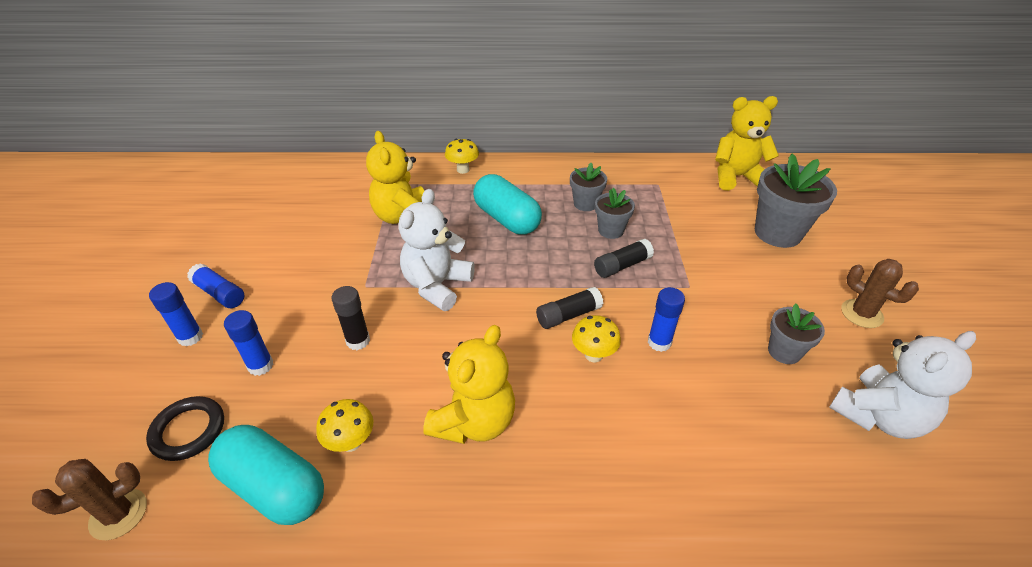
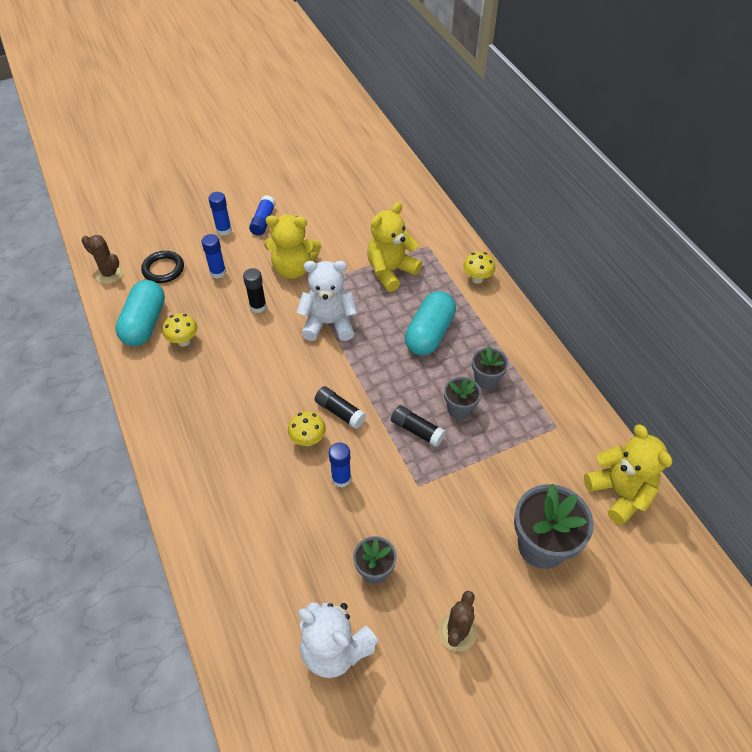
camera: 65 degrees right, 10 degrees up
(474, 421) = (222, 393): yellow teddy bear -> yellow teddy bear (294, 268)

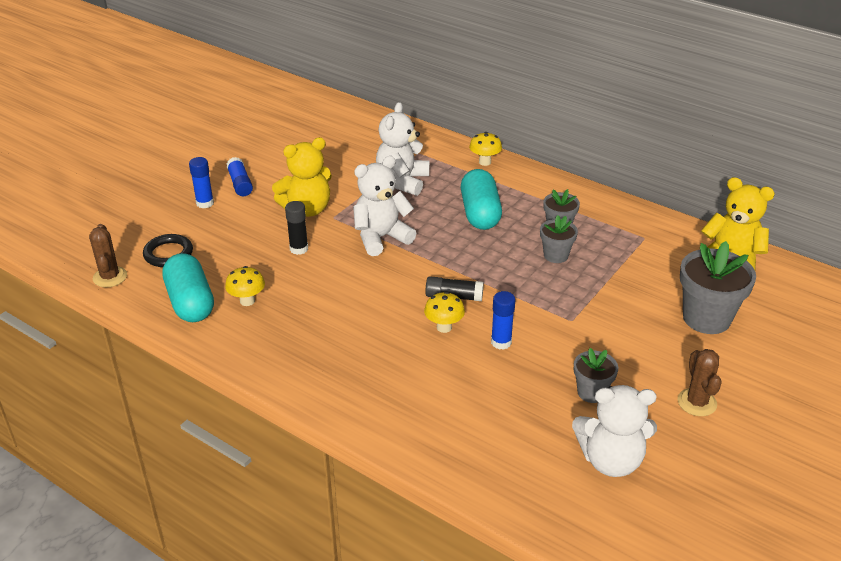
camera: 30 degrees left, 15 degrees down
(109, 274) = (110, 277): brown cactus -> brown cactus turned 75 degrees clockwise
(218, 272) = (231, 237): blue glue stick -> none
(391, 271) = (402, 181): yellow teddy bear -> white teddy bear
(417, 430) = (534, 283): black glue stick -> none

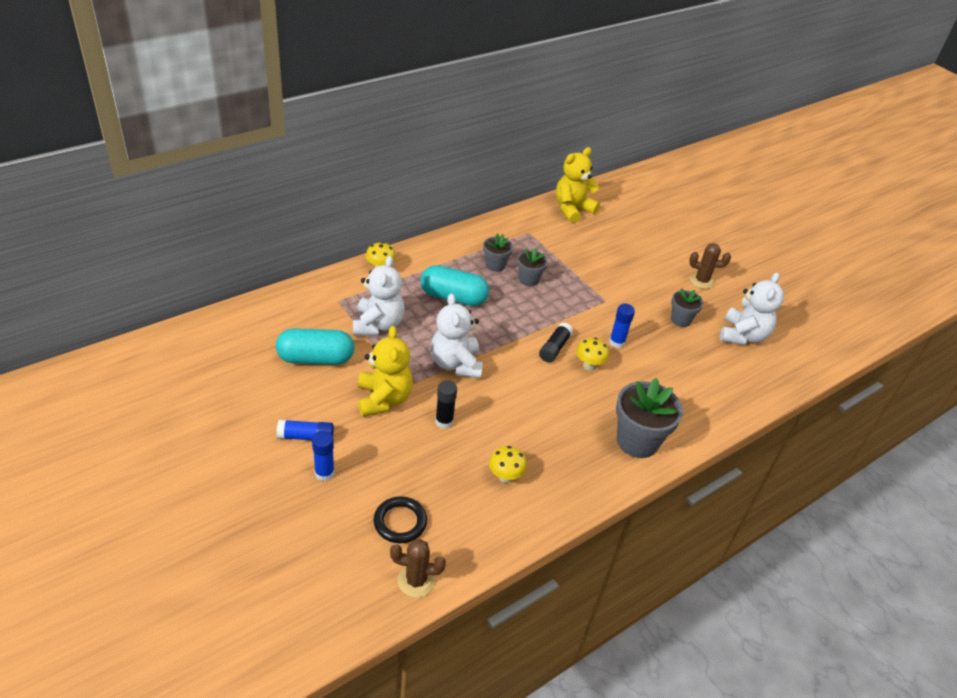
camera: 75 degrees left, 5 degrees up
(190, 302) = (489, 519): turquoise capsule -> turquoise capsule (316, 359)
(402, 181) = (378, 325): white teddy bear -> white teddy bear turned 120 degrees counterclockwise
(706, 318) = (626, 244): grey flower pot -> grey flower pot (637, 441)

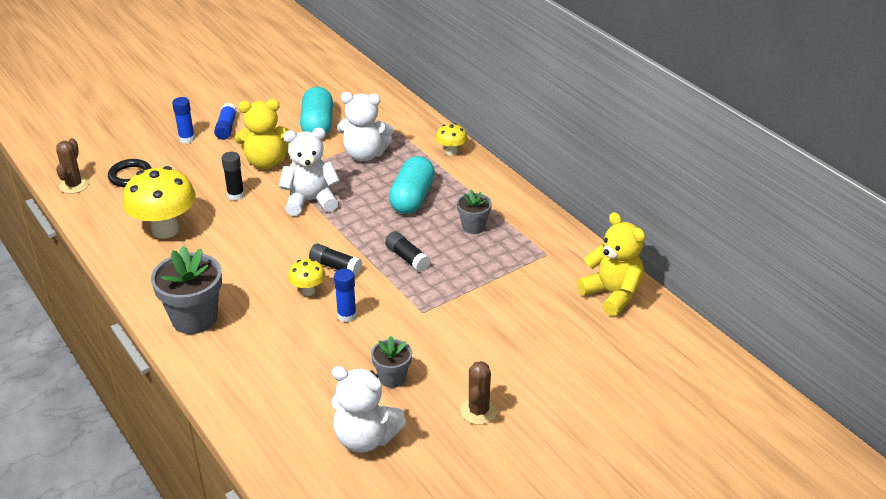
camera: 95 degrees right, 5 degrees down
(505, 477) = (165, 230): yellow mushroom -> yellow mushroom, size x2.04
(529, 280) = (451, 251): grey flower pot -> none
(539, 305) = (407, 258): none -> black glue stick

